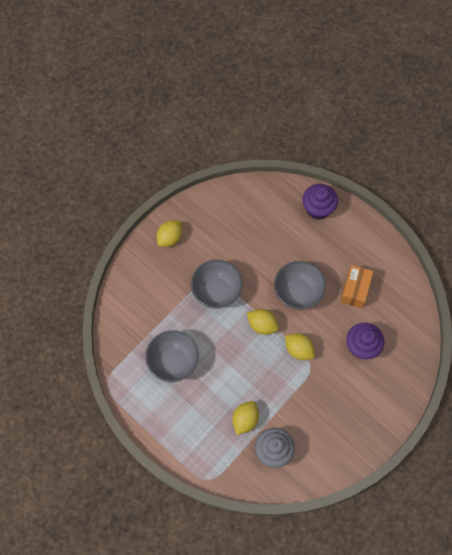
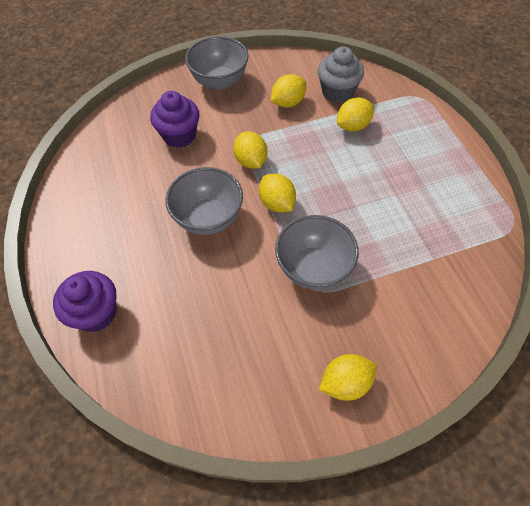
camera: 150 degrees left, 10 degrees down
(173, 362) = (413, 212): grey bowl -> grey bowl (219, 81)
(305, 419) = (288, 103): none -> yellow lemon
(355, 290) = (138, 190): orange box -> none

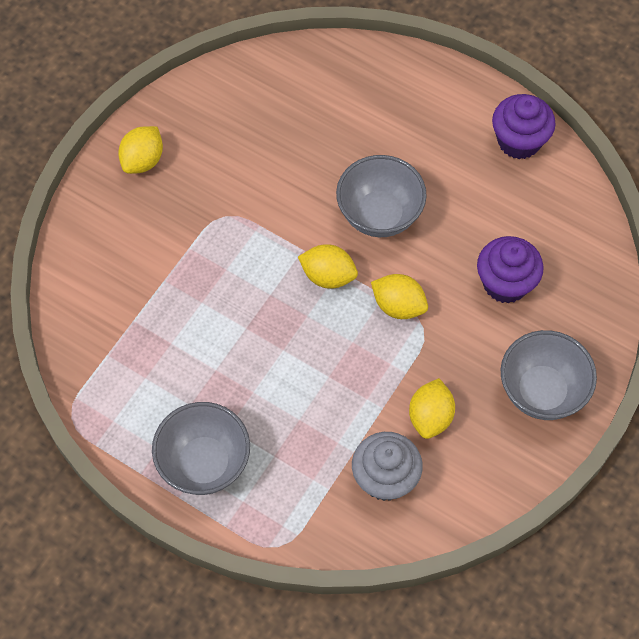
camera: 140 degrees right, 5 degrees up
(96, 313) = (389, 76): purple cupcake -> purple cupcake (519, 141)
(313, 268) = (239, 234): grey bowl -> grey bowl (204, 463)
(353, 126) = (326, 435): yellow lemon -> none

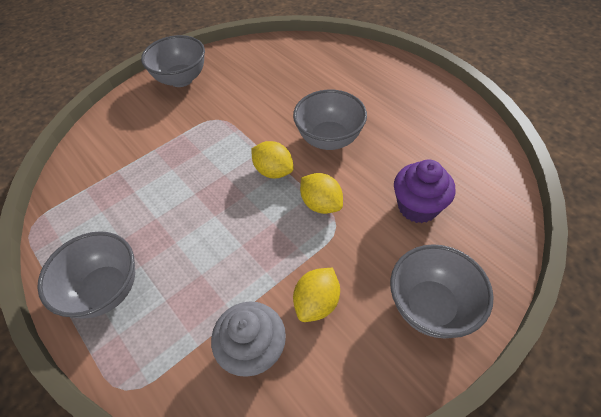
camera: 20 degrees right, 10 degrees down
(143, 160) = (181, 79): yellow lemon -> grey bowl
(519, 141) = (452, 113): purple cupcake -> none

